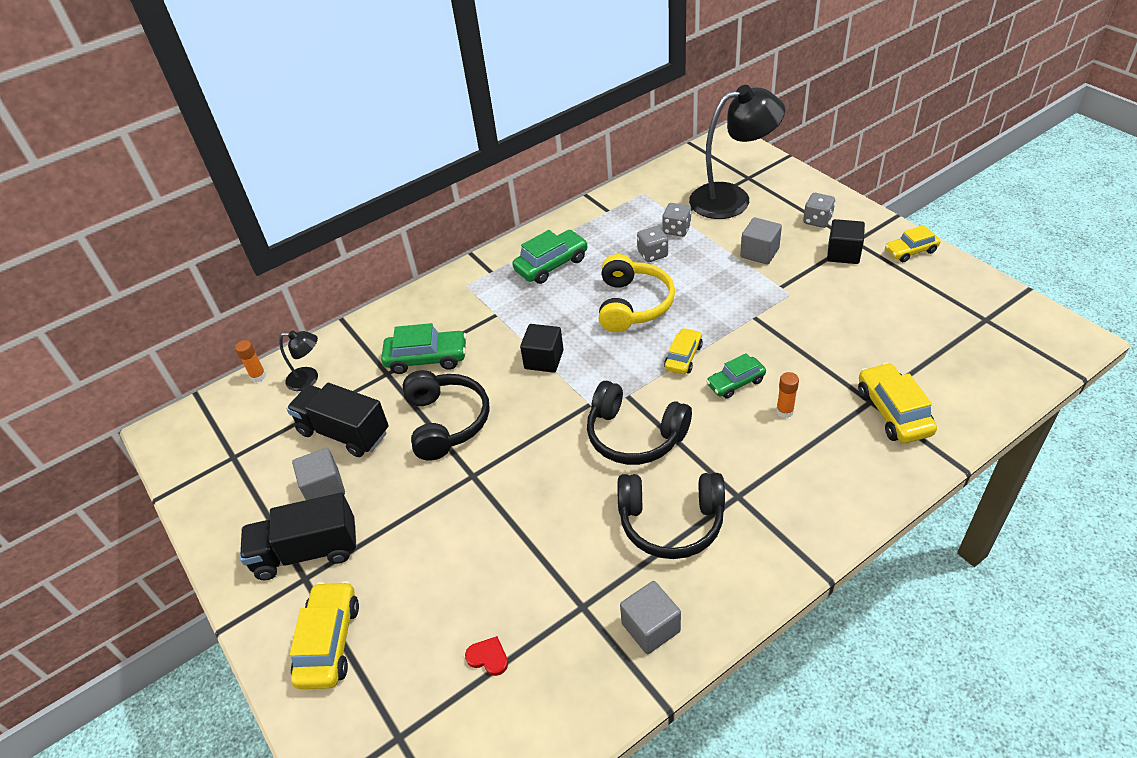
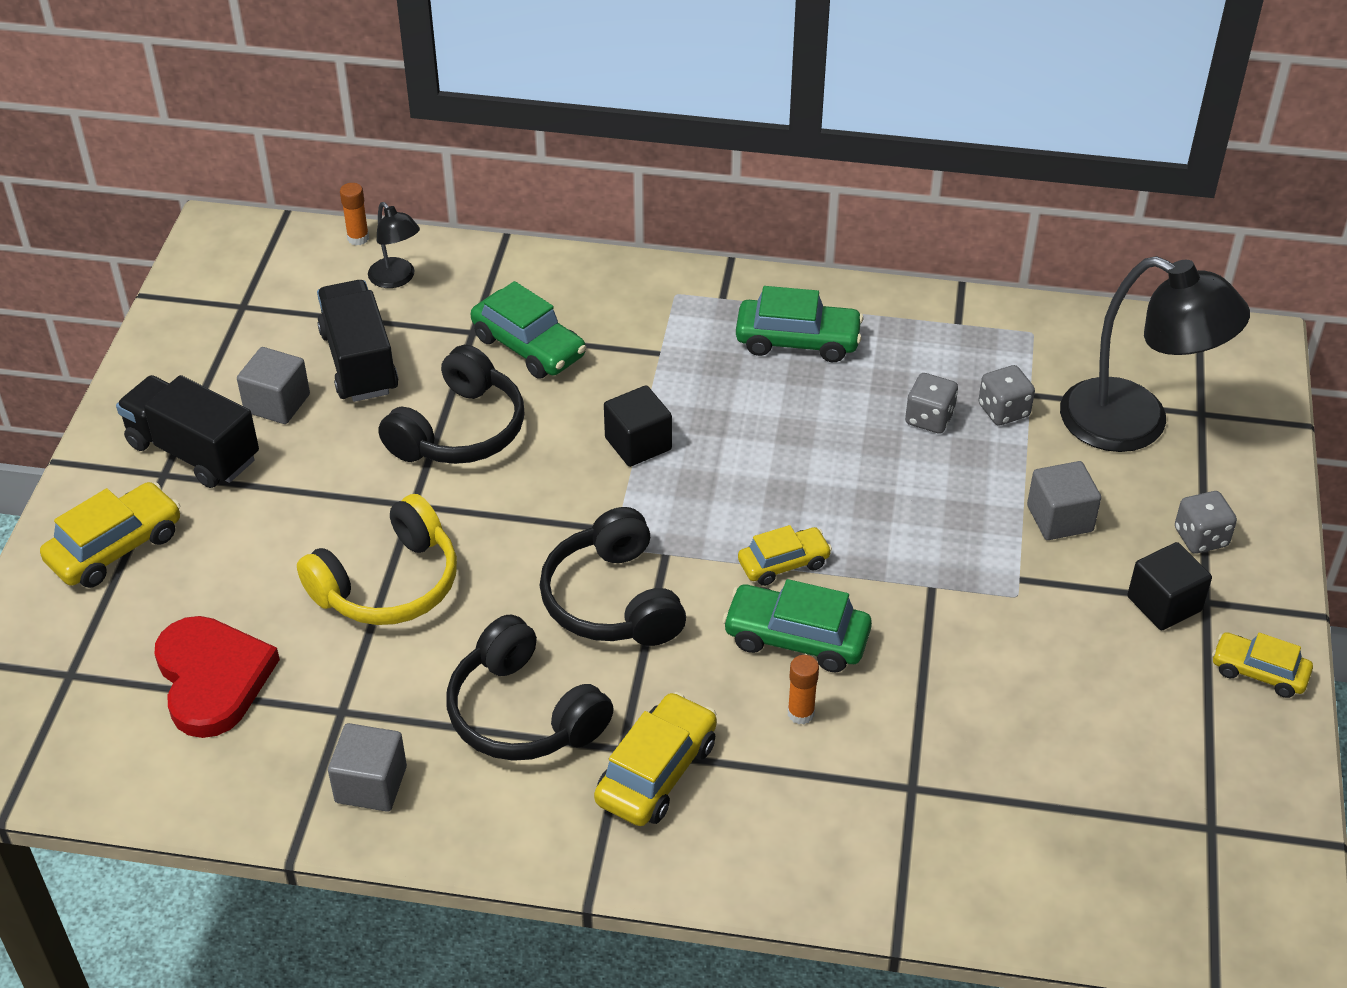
camera: 40 degrees right, 0 degrees up
(488, 657) = (212, 678): red heart -> red heart, size x2.45
(633, 304) = (818, 460): yellow headphones -> yellow headphones (388, 584)
(735, 383) = (796, 639): green car -> green car, size x1.52
(893, 412) = (918, 820): yellow car -> yellow car (656, 772)

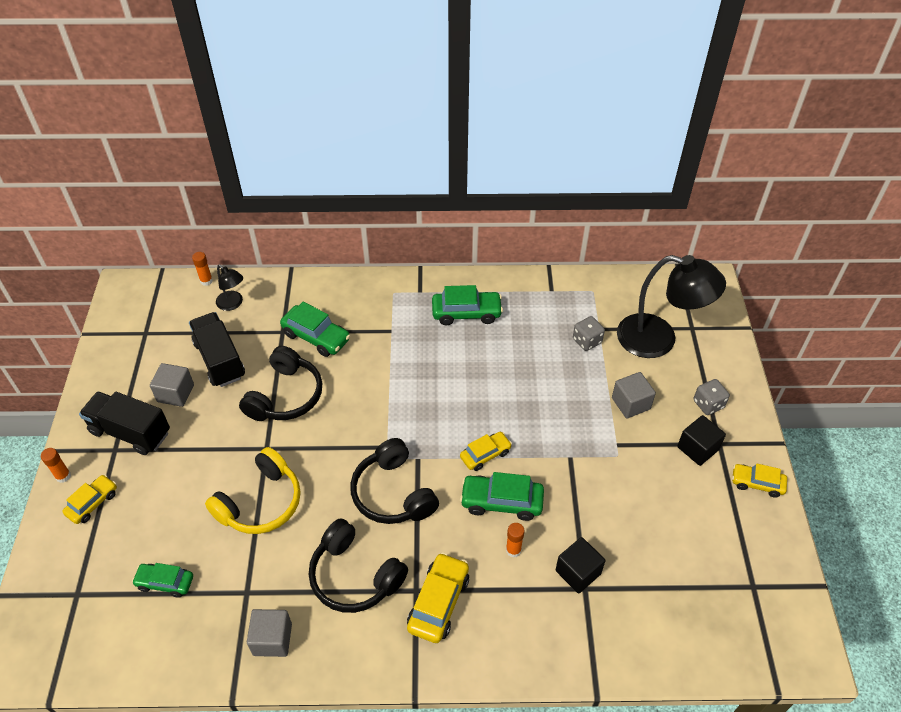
camera: 10 degrees left, 5 degrees up
(75, 502) = (63, 476): none -> orange glue stick
(115, 547) = (92, 503): yellow car -> yellow car, size x0.66
(212, 678) = (165, 583): red heart -> green car
(638, 444) = (389, 390): black cube -> black cube (578, 572)
(929, 418) = (548, 351): grey dice -> none

